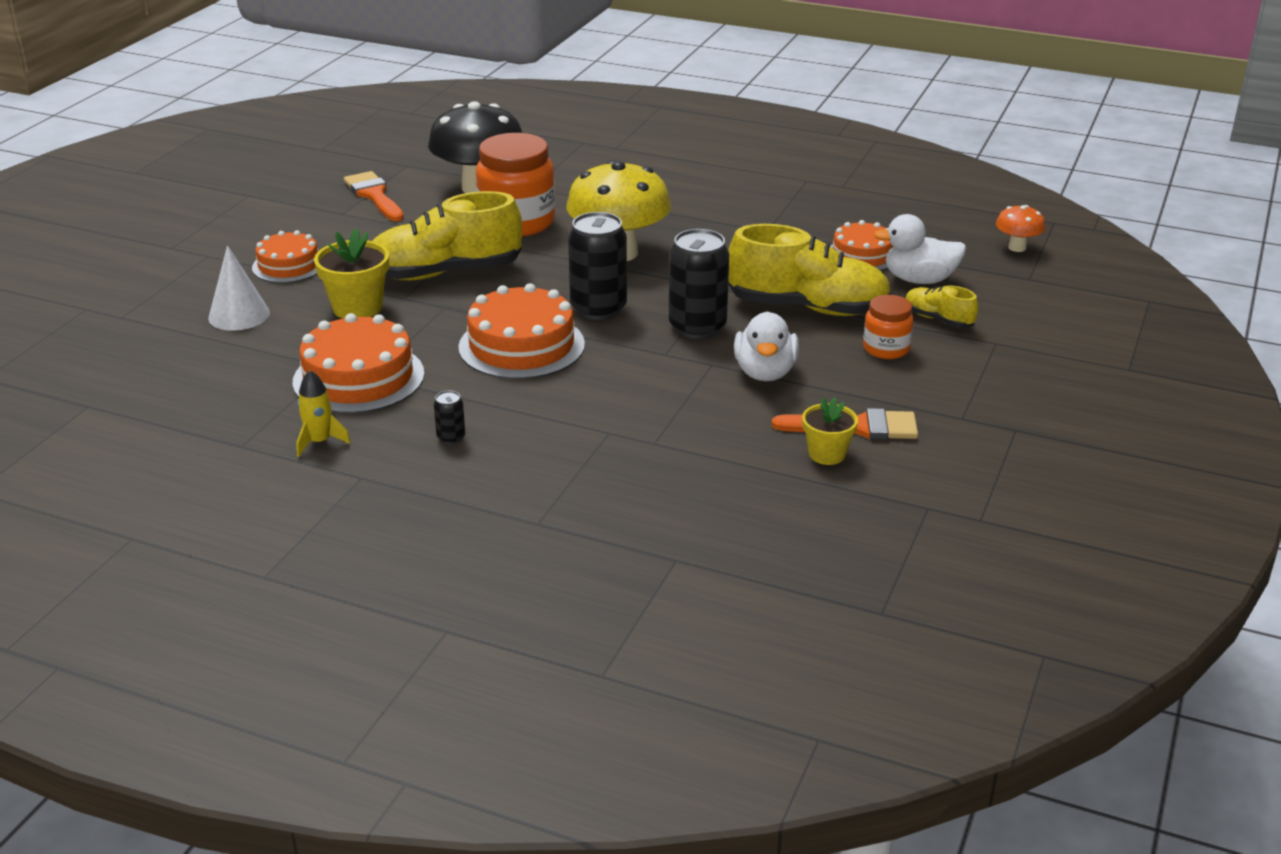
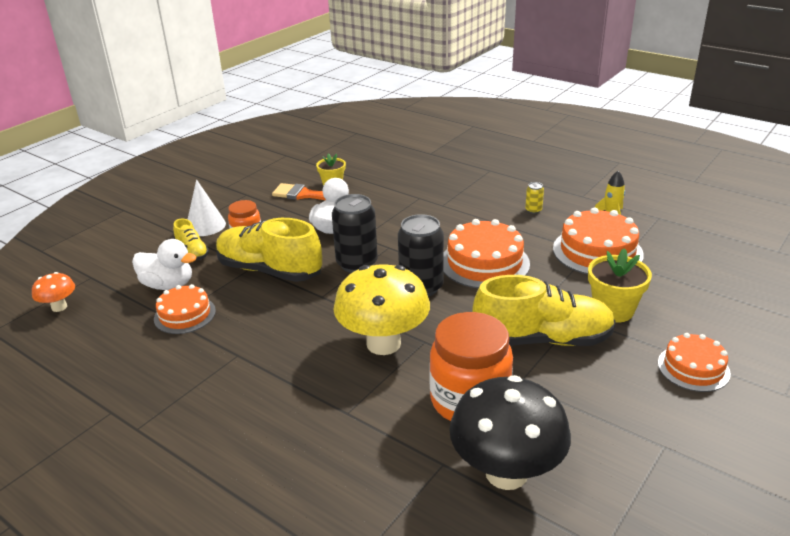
camera: 165 degrees left, 0 degrees up
(239, 315) = (711, 314): white cone -> white cone (205, 225)
(374, 195) = (635, 478): orange brush -> none
(451, 438) = (533, 210): black can -> yellow can

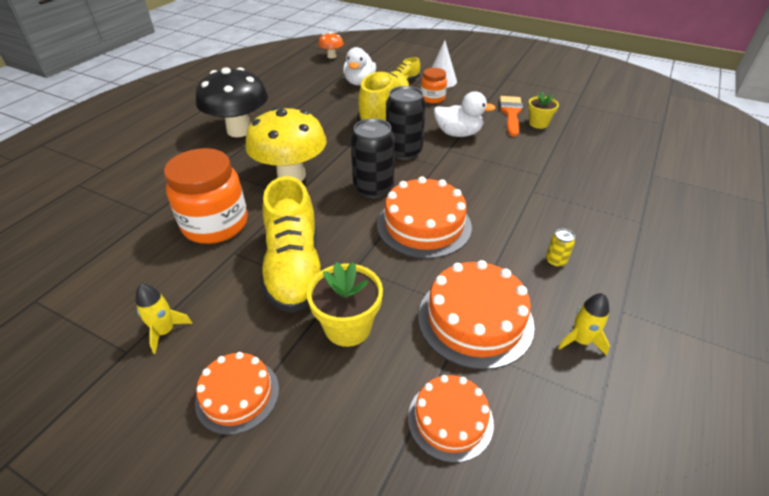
camera: 80 degrees right, 10 degrees up
(185, 315) = (326, 94): orange cake -> orange cake (450, 419)
(506, 473) = (130, 247): black mushroom -> black mushroom (239, 130)
(634, 421) = (165, 331): none -> yellow rocket

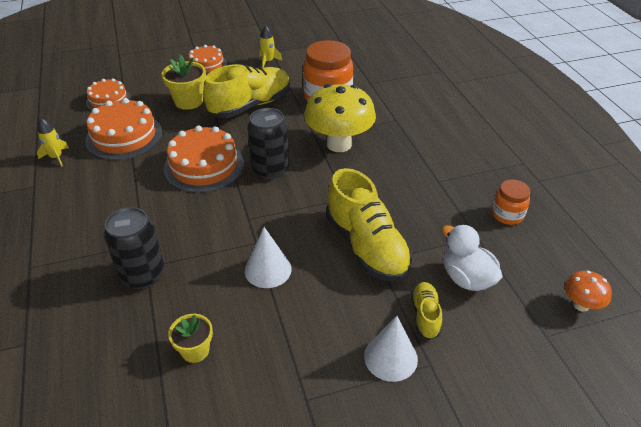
camera: 135 degrees right, 0 degrees up
(239, 130) = (443, 151): black mushroom -> none
(294, 267) = (250, 106): yellow shoe -> yellow shoe turned 105 degrees clockwise
(404, 151) = (291, 215): black can -> black can (143, 275)
(432, 98) = (356, 310): orange jar -> orange jar (507, 215)
(458, 133) = (268, 269): white duck -> white cone
(511, 113) = (241, 348): orange brush -> none
(555, 261) = (92, 193): yellow can -> none

